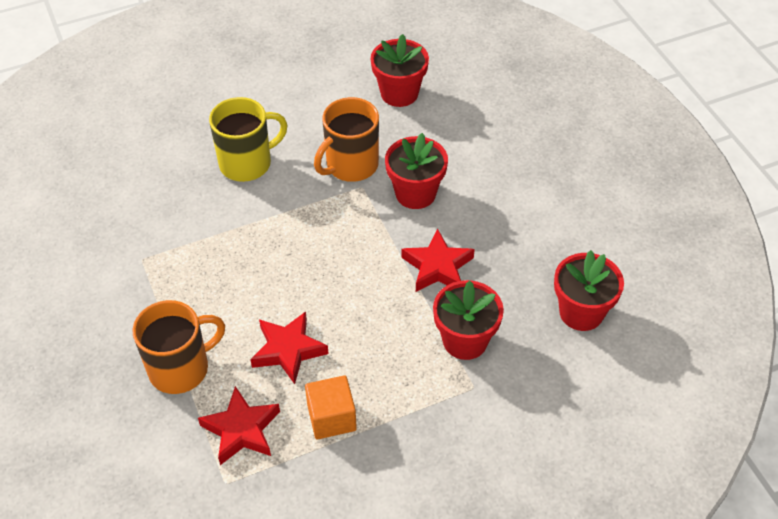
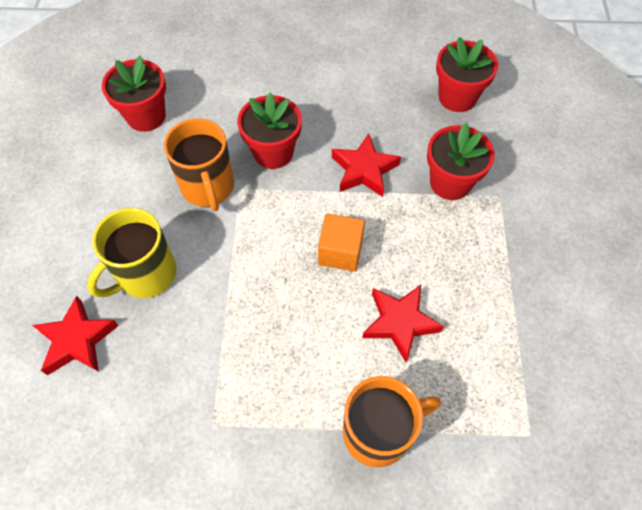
camera: 65 degrees left, 10 degrees up
(180, 368) = (378, 432): orange mug -> orange mug turned 75 degrees clockwise
(241, 430) = (474, 398): red star -> red star (77, 340)
(247, 163) = (146, 274): yellow mug -> yellow mug turned 135 degrees counterclockwise
(331, 418) = (490, 314): orange cube -> orange cube (340, 252)

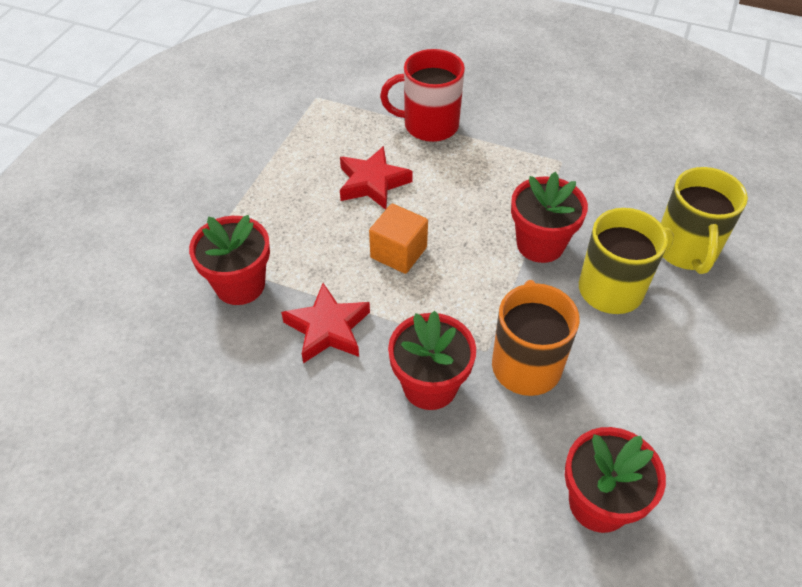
camera: 160 degrees left, 10 degrees down
(77, 340) = (686, 250): red star -> yellow mug
(378, 432) = (429, 125): orange mug -> red mug
(457, 97) = (149, 388): red flower pot -> red flower pot (540, 244)

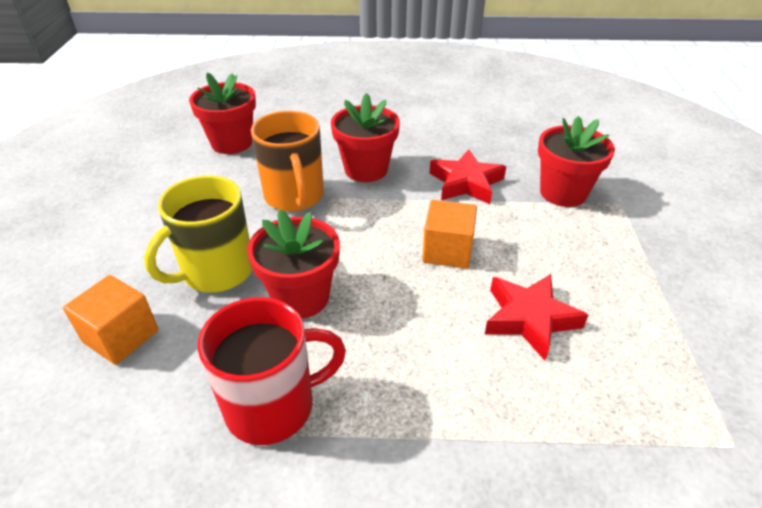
camera: 160 degrees right, 10 degrees down
(429, 125) = (521, 442): red mug -> red mug (272, 406)
(686, 250) = (121, 336): yellow mug -> orange cube

